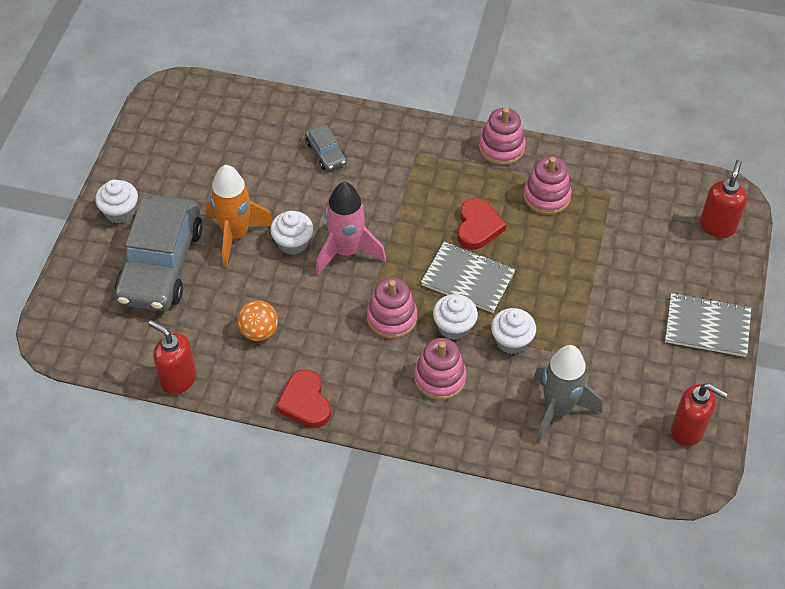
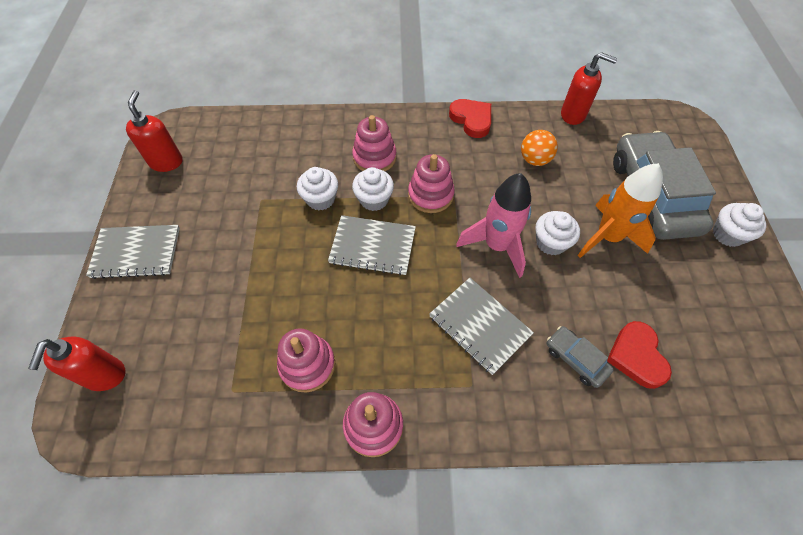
camera: 165 degrees right, 5 degrees up
(393, 192) = (479, 325): none -> grey notebook
(478, 227) = (376, 305): red heart -> red heart (636, 356)
(558, 410) = (274, 155): grey rocket -> none
(688, 430) = (166, 162): red soap dispenser -> red soap dispenser turned 75 degrees clockwise

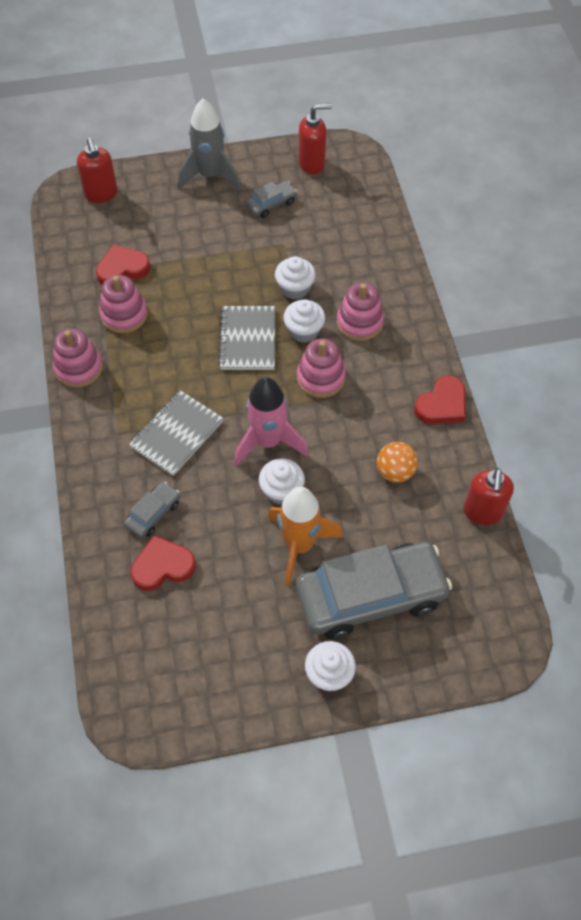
camera: 80 degrees right, 0 degrees up
(105, 375) = (101, 194): red soap dispenser -> red soap dispenser turned 105 degrees counterclockwise
(136, 252) = (210, 176): grey notebook -> grey rocket
(204, 202) = (271, 204): none -> grey car
(237, 360) = (122, 269): none -> red heart

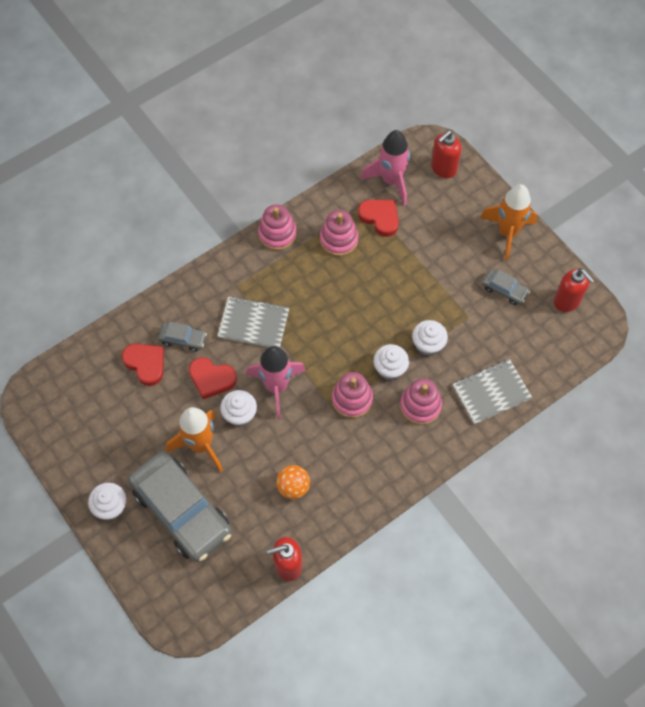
camera: 65 degrees right, 5 degrees up
(85, 242) = (391, 181): none -> pink rocket
(210, 176) = (507, 233): grey rocket -> orange rocket
(248, 339) = (361, 333): grey notebook -> grey notebook (491, 392)
(442, 404) = (372, 498): red heart -> red heart (211, 379)

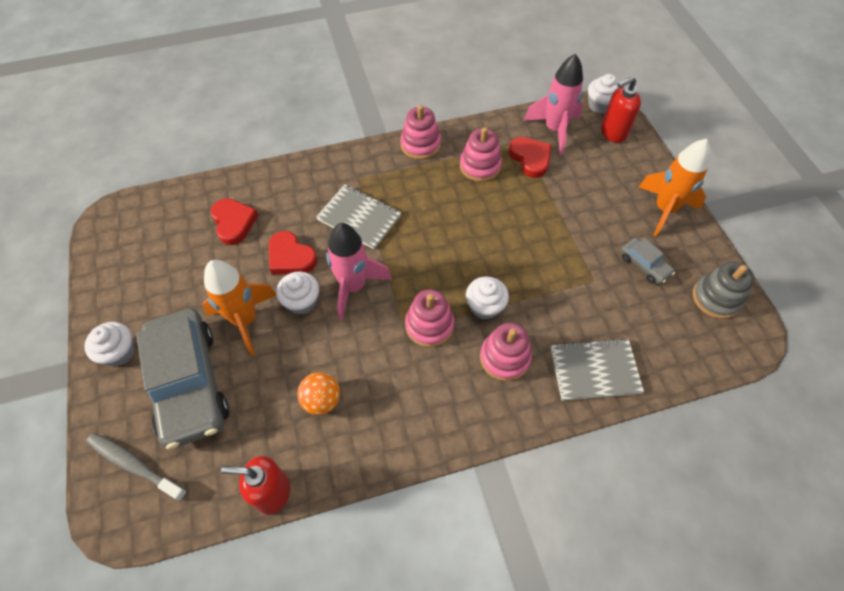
camera: 20 degrees right, 5 degrees down
(173, 584) = (134, 465): none -> grey toothbrush
(183, 339) = (282, 211): grey car -> none
(428, 344) = (537, 294): white cupcake -> white cupcake (600, 105)
(567, 301) = (716, 298): red soap dispenser -> grey stacking toy

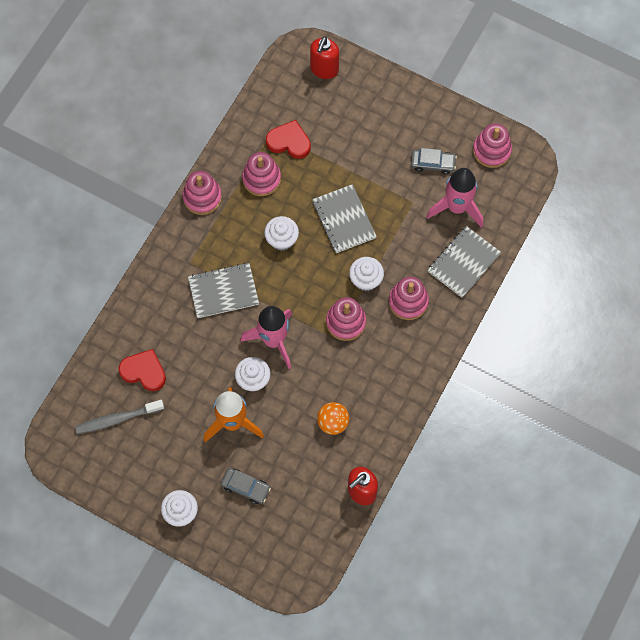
camera: 45 degrees left, 10 degrees up
(134, 465) = (271, 553): grey toothbrush -> grey toothbrush (117, 419)
(189, 383) = (245, 487): grey car -> grey car, size x0.44
(291, 257) = (211, 358): red heart -> none
(516, 245) = (344, 220): none -> grey notebook
(554, 130) = (282, 101): pink rocket -> pink rocket (457, 207)
(600, 105) = (293, 50): white cupcake -> white cupcake (282, 239)
(664, 209) = (410, 108): orange rocket -> none
(716, 298) = (491, 151): grey stacking toy -> pink stacking toy

